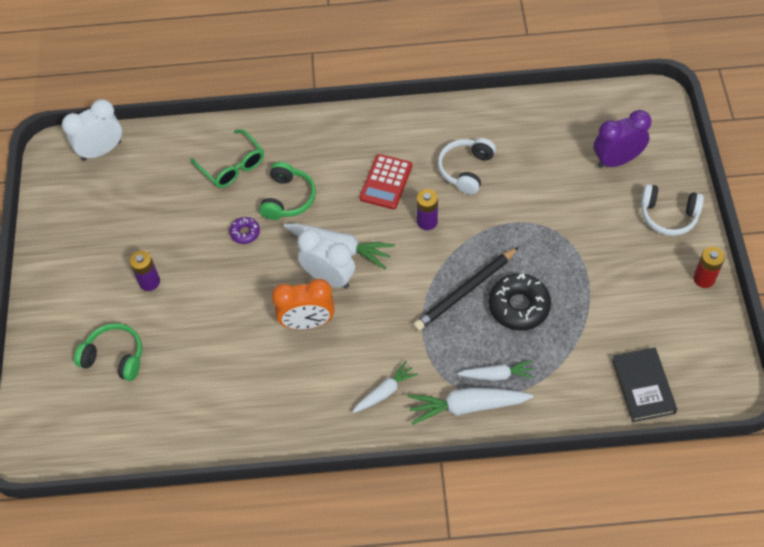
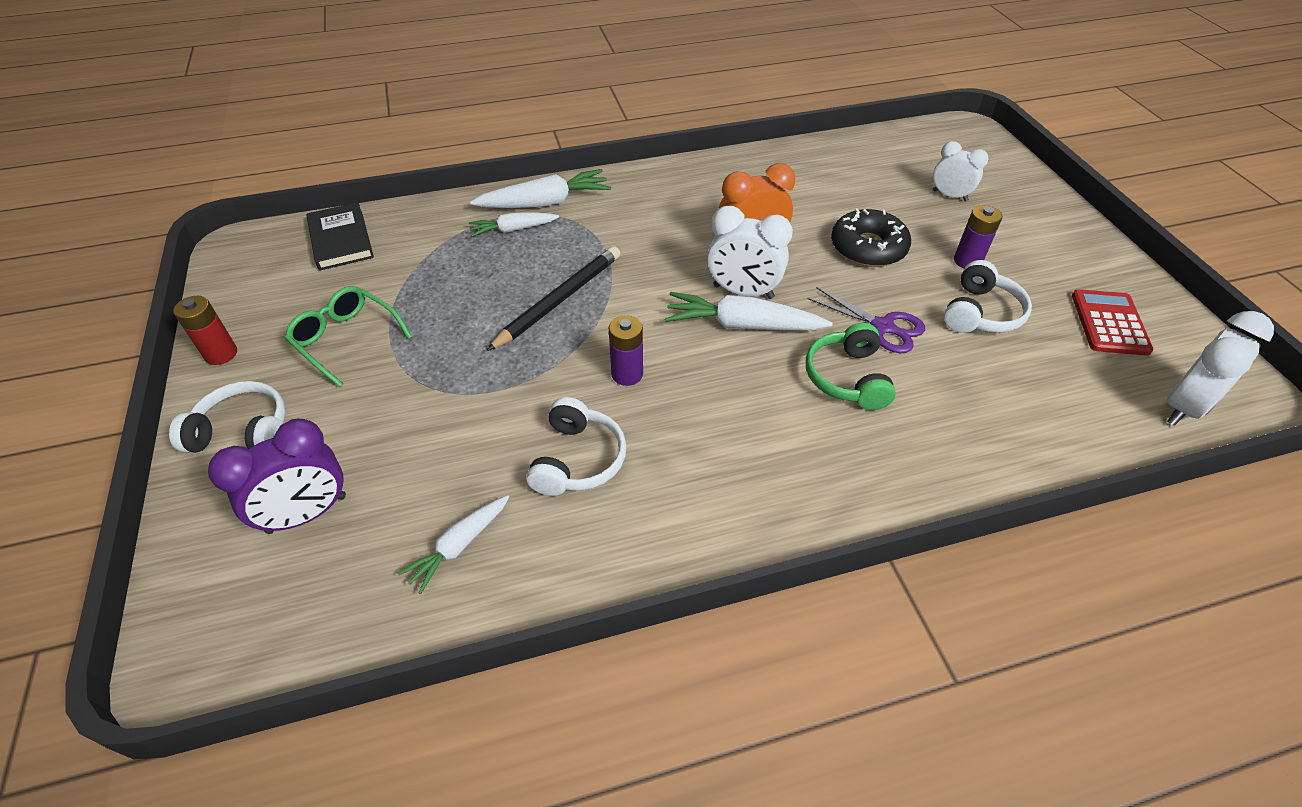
camera: 165 degrees right, 10 degrees down
(114, 357) = (949, 196): green headphones -> white clock
(172, 234) = (980, 313): none -> white headphones
(232, 166) = (962, 412): green glasses -> green glasses (346, 340)
(245, 233) = (883, 327): purple donut -> purple scissors
(385, 392) = (638, 203): white carrot -> white carrot (459, 546)
(386, 182) = (706, 421): red calculator -> red calculator (1109, 323)
(518, 306) = (487, 293): black donut -> black donut (868, 248)

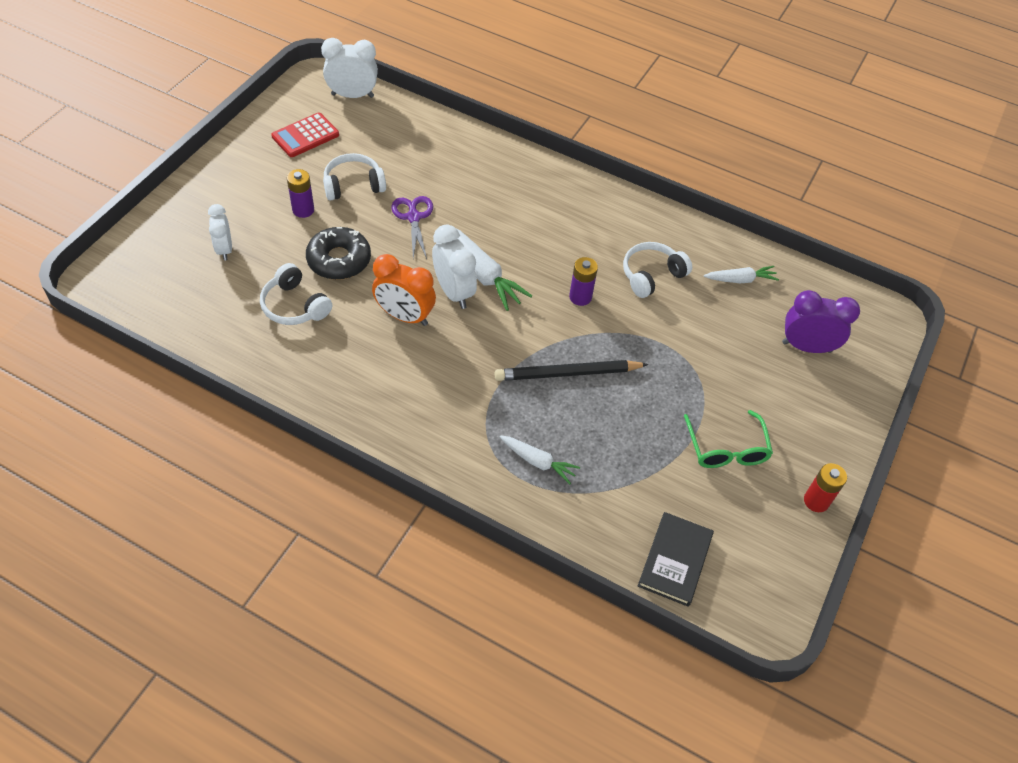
camera: 140 degrees left, 5 degrees up
(243, 432) = (822, 423): white headphones -> white headphones (295, 306)
(545, 203) = (487, 471): white carrot -> none
(847, 377) = (472, 211): green headphones -> none

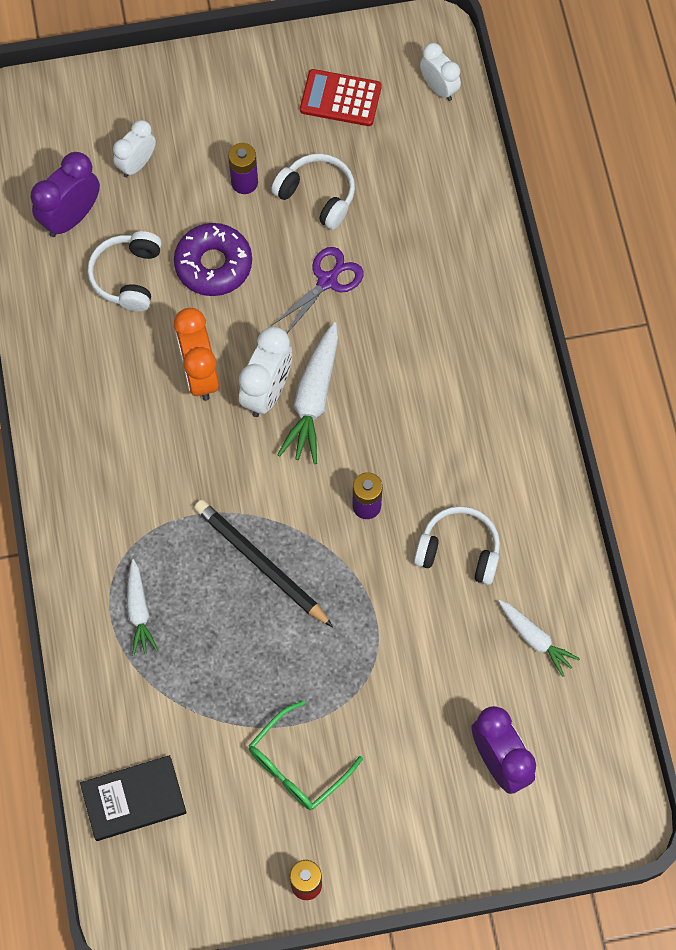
camera: 55 degrees right, 15 degrees up
(217, 306) = (71, 217): none -> purple clock
(339, 260) = (213, 265): black donut -> purple donut
(352, 95) = (439, 88): white clock -> white clock, size x0.66

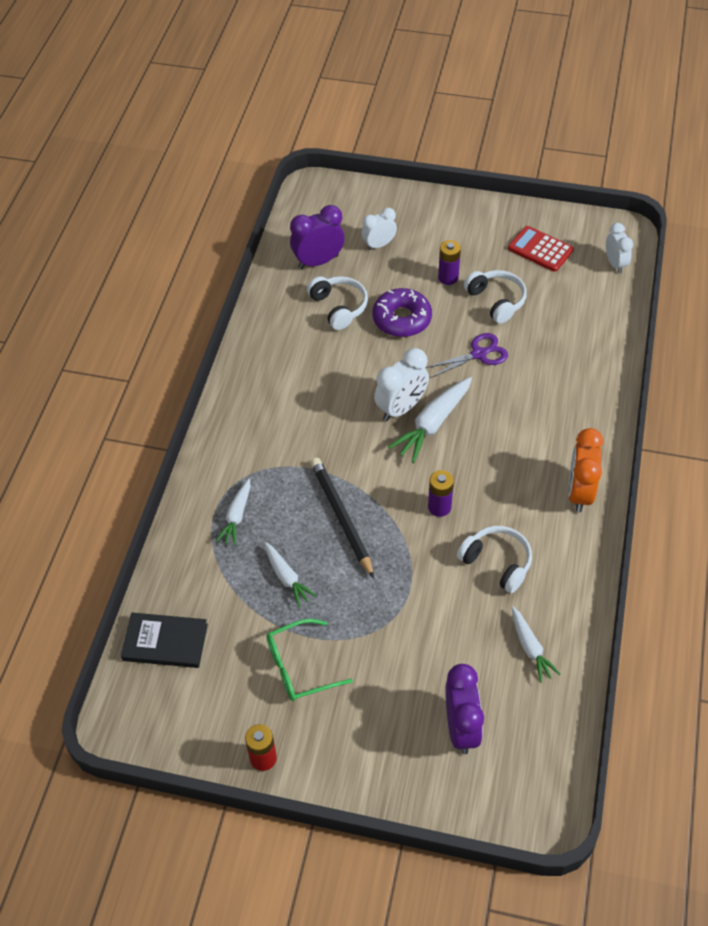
camera: 25 degrees right, 15 degrees down
(128, 276) = (338, 307): white headphones -> white headphones turned 120 degrees clockwise
(200, 374) = (358, 381): orange clock -> orange clock (579, 492)
(233, 664) = (287, 577): none -> white carrot

